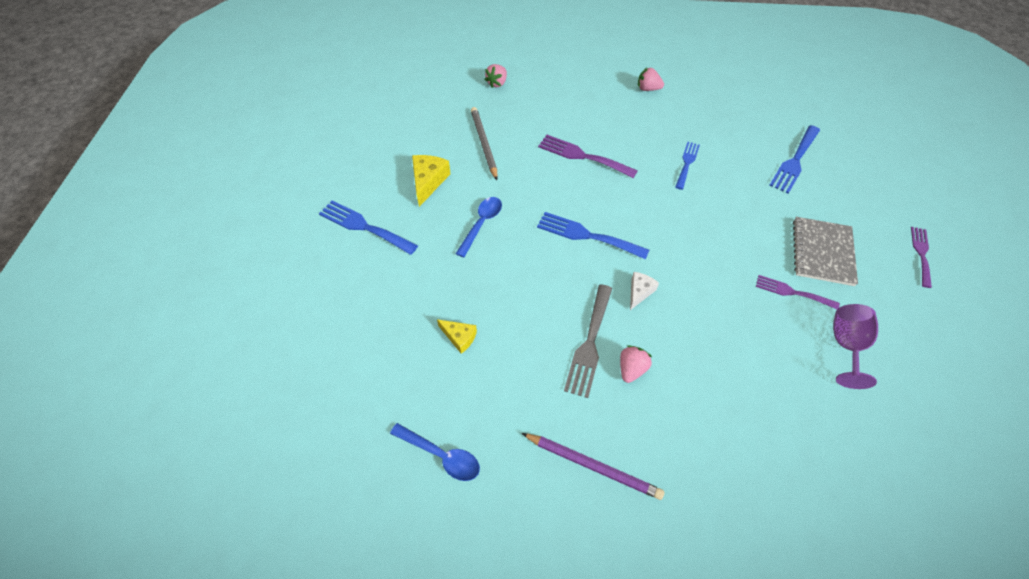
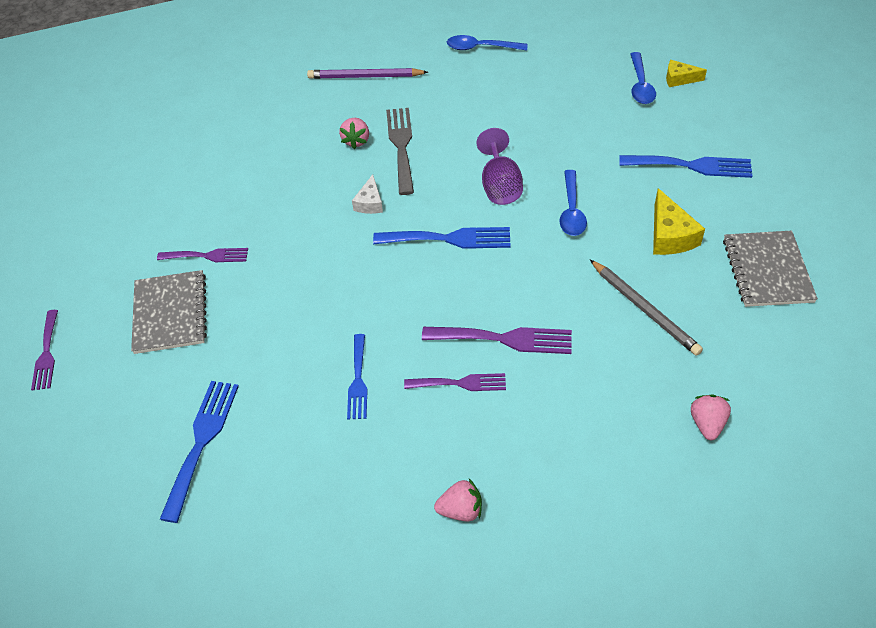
camera: 160 degrees right, 5 degrees down
(328, 325) = (640, 85): none -> blue spoon
(390, 140) = (767, 270): none -> grey notebook
(459, 337) = (520, 113): yellow cheese -> yellow cheese (679, 79)
(622, 142) = (460, 383): none -> purple fork
(846, 346) = (153, 223): purple goblet -> purple goblet (500, 186)

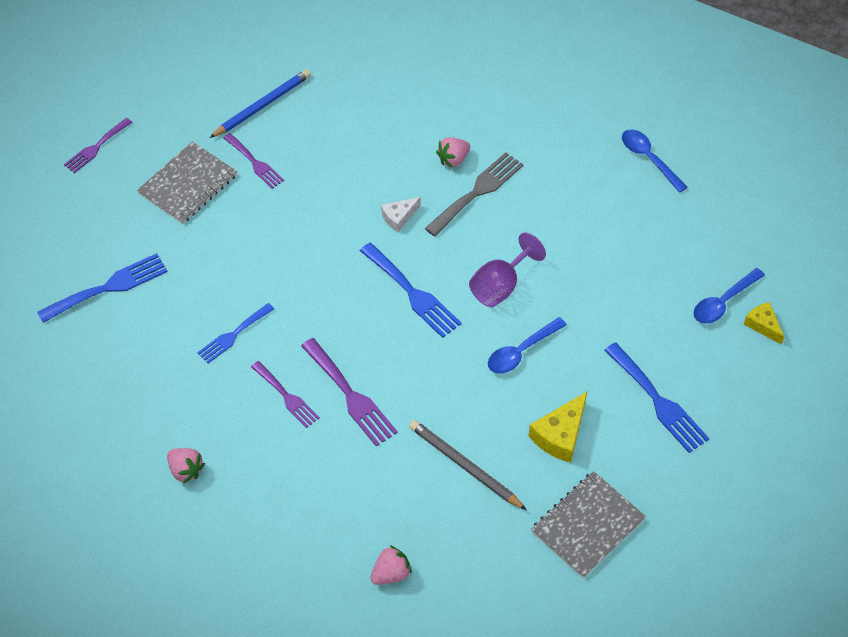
camera: 45 degrees right, 5 degrees up
(160, 216) = (262, 105): none -> blue pencil
(365, 77) = (529, 109): purple pencil -> none
(644, 309) = (464, 466): grey pencil -> grey pencil turned 120 degrees clockwise

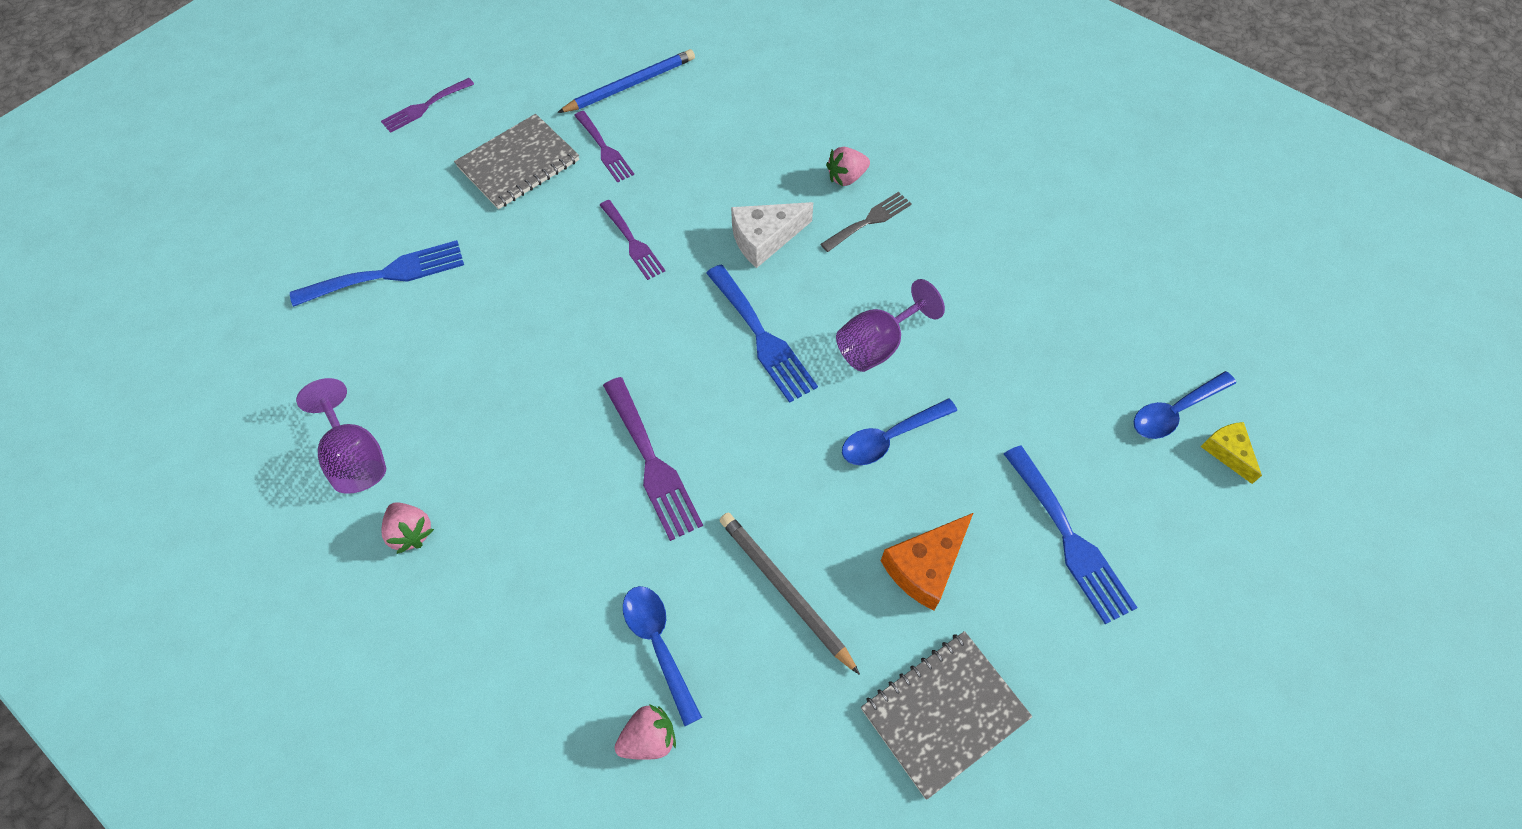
camera: 10 degrees right, 5 degrees up
(128, 425) = (356, 457): none -> purple goblet
(233, 335) = (522, 358): blue fork -> none
(287, 396) = (569, 451): purple fork -> purple fork (633, 243)
(399, 217) = (765, 238): white cheese -> white cheese, size x1.58
(477, 191) = (869, 220): grey fork -> grey fork, size x0.66
(560, 435) = (925, 566): yellow cheese -> orange cheese
(649, 159) = (1094, 210): blue spoon -> blue spoon (659, 645)

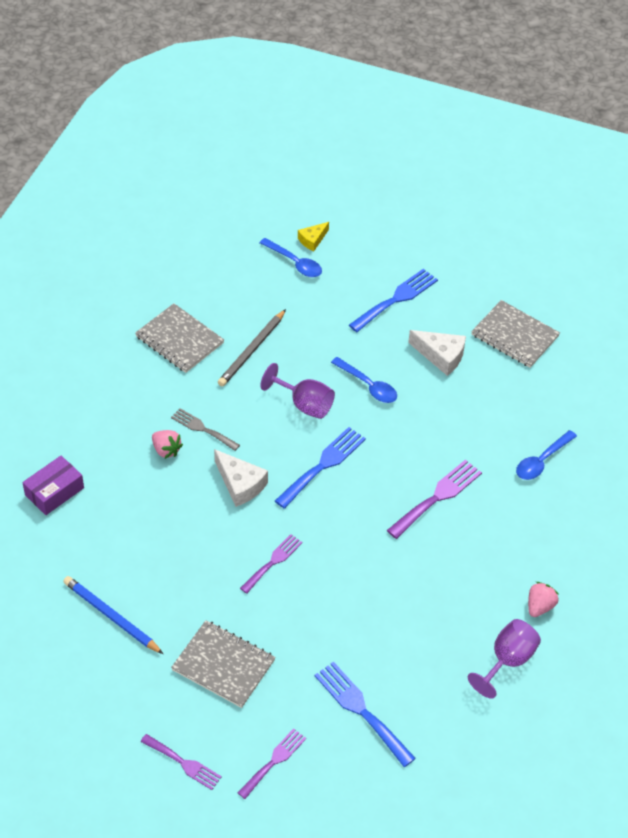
camera: 110 degrees left, 10 degrees down
(604, 149) = (188, 610): purple fork -> purple fork (274, 761)
(649, 739) = (590, 451): pink strawberry -> none
(784, 590) = (484, 413): grey pencil -> grey pencil (252, 350)
(820, 68) = (54, 491): none -> purple box
(925, 566) = (441, 356): orange cheese -> white cheese
(1035, 230) = (179, 340): none -> grey notebook

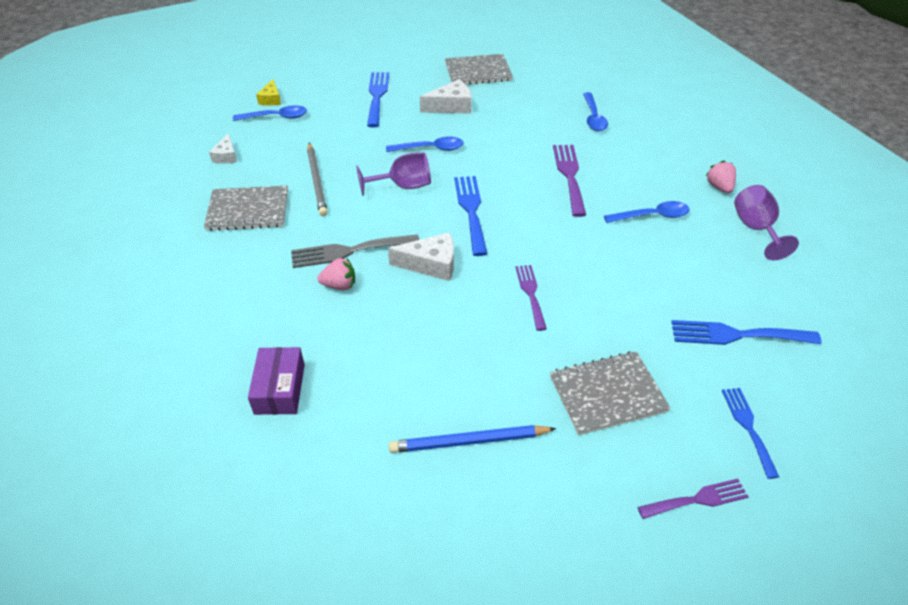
camera: 45 degrees left, 5 degrees down
(202, 429) = (349, 251): grey fork -> grey fork, size x1.52
(219, 276) = (226, 156): none -> white cheese
(274, 761) = (748, 427): purple fork -> blue fork
(446, 582) = (652, 216): none -> blue spoon

